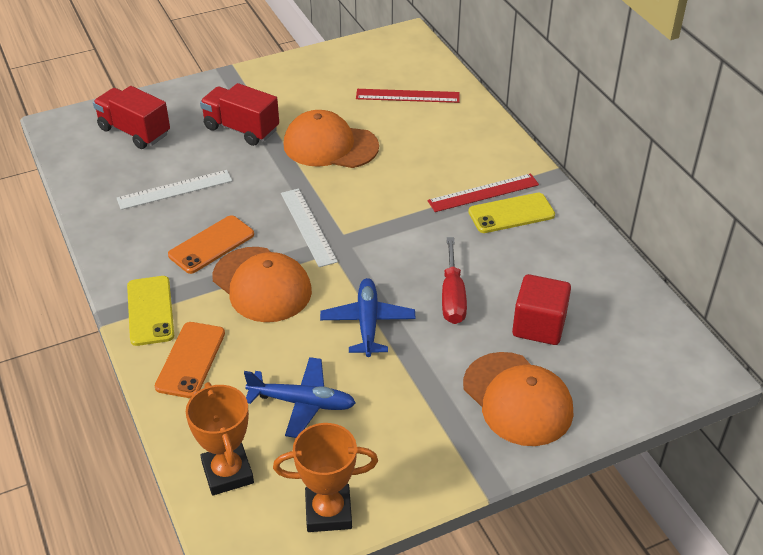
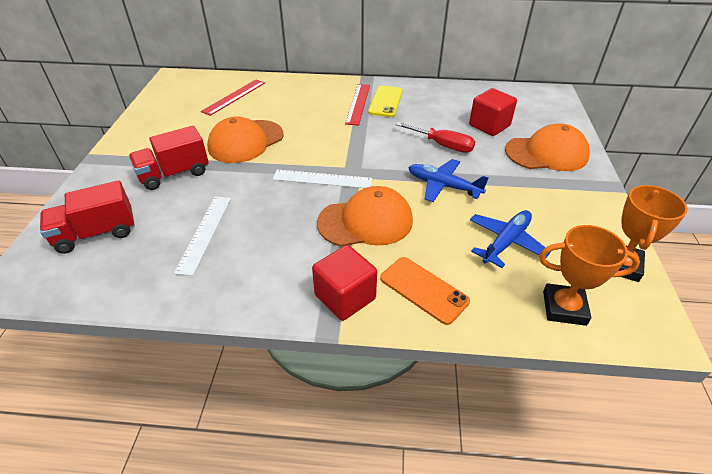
camera: 60 degrees left, 0 degrees up
(150, 311) = (345, 297): yellow phone -> red cube
(211, 245) = (295, 234): orange phone -> none

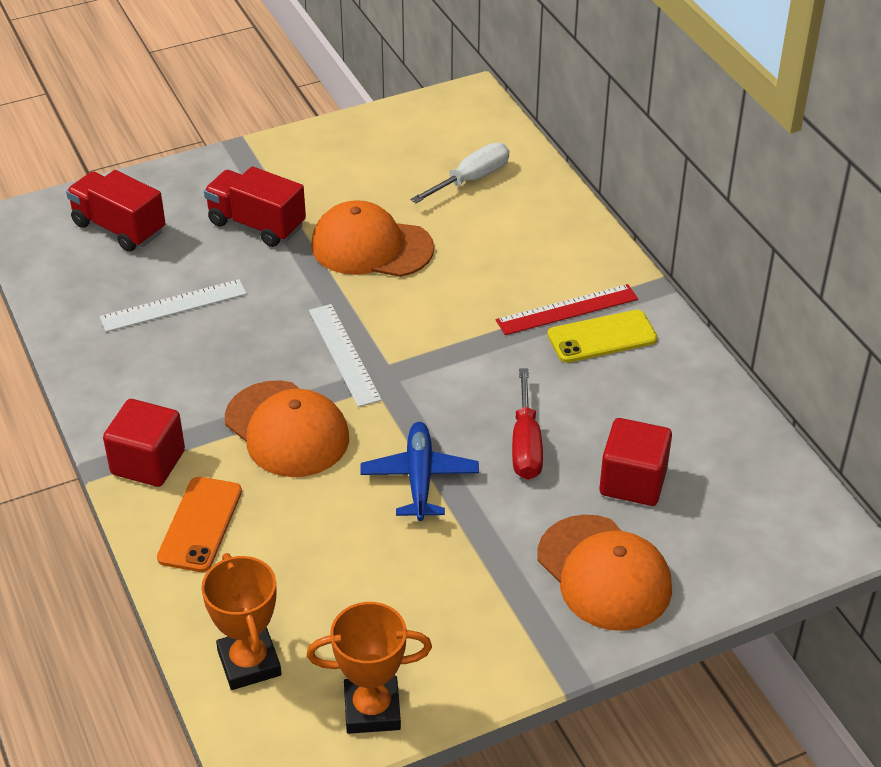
camera: 60 degrees right, 0 degrees up
(234, 97) = (471, 179): red ruler -> white screwdriver
(506, 242) = (339, 577): blue plane -> none

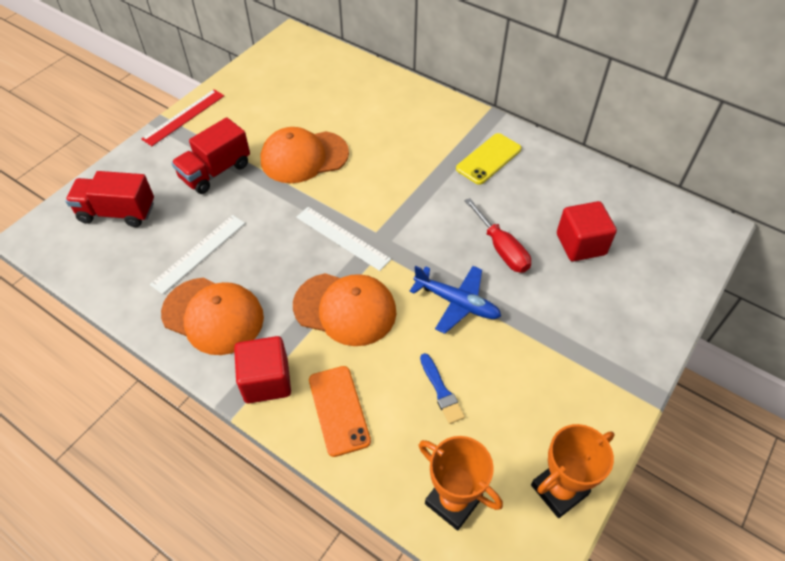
camera: 30 degrees left, 10 degrees up
(256, 224) = (215, 171): red truck -> red truck turned 45 degrees counterclockwise
(324, 557) = (441, 391): none -> blue brush
(419, 478) = (456, 302): blue plane -> blue plane turned 150 degrees clockwise
(471, 179) = (333, 89): white screwdriver -> none
(567, 309) = (455, 150): red ruler -> red ruler (184, 117)
(604, 573) = (614, 313): orange cap -> orange cap (213, 315)

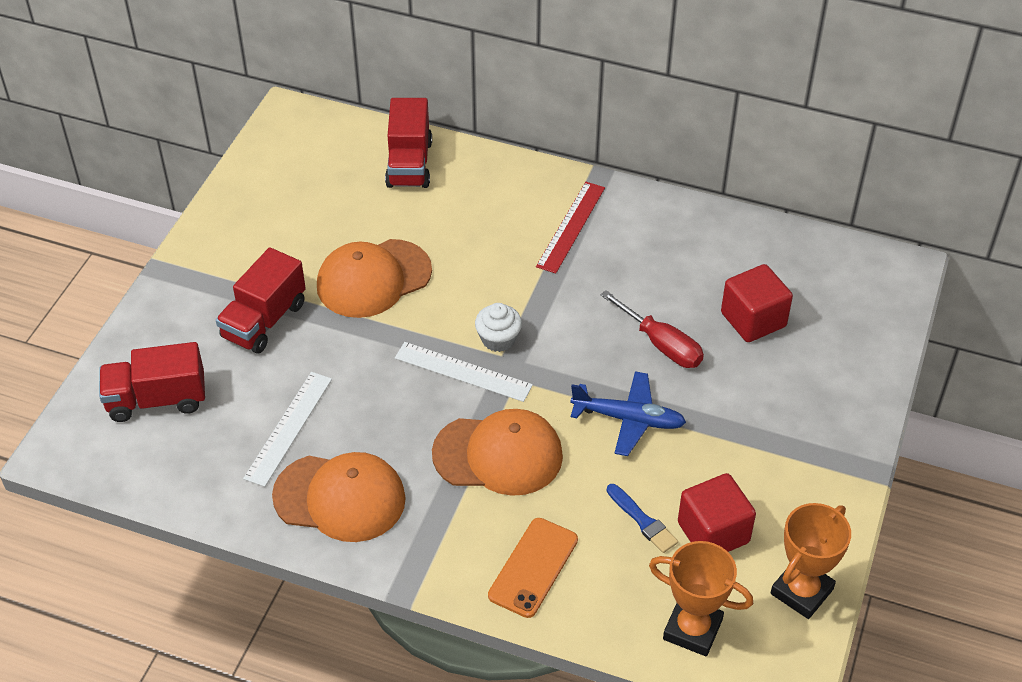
camera: 15 degrees left, 5 degrees down
(184, 117) = (187, 256): red ruler -> red ruler (571, 226)
(266, 380) = (436, 555): red cube -> red cube (713, 532)
(339, 410) = (533, 567): orange phone -> orange phone turned 60 degrees clockwise
(360, 83) = (409, 164): none -> red truck
(378, 219) = (498, 339): none -> white cupcake
(488, 159) = (611, 235): yellow phone -> none

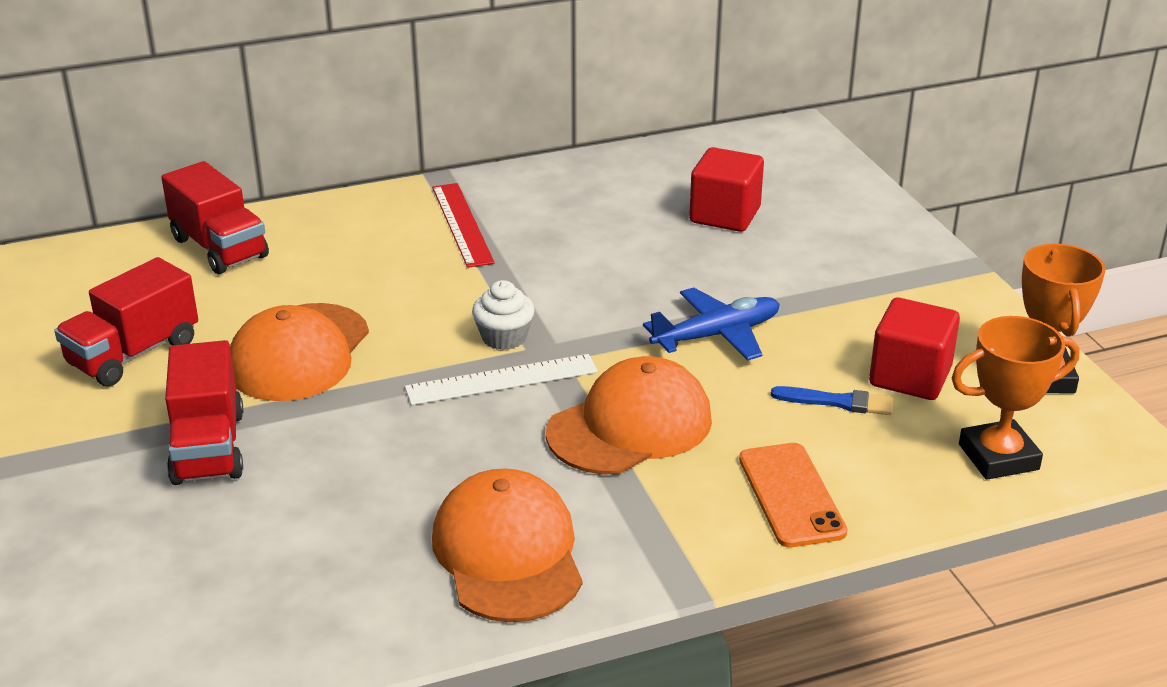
camera: 40 degrees left, 15 degrees down
(157, 400) = (153, 587): red truck -> red truck (133, 354)
(288, 428) = (363, 525): white ruler -> none
(340, 497) = (508, 553): orange cap -> orange cap turned 75 degrees counterclockwise
(661, 344) = (669, 268): red screwdriver -> none

